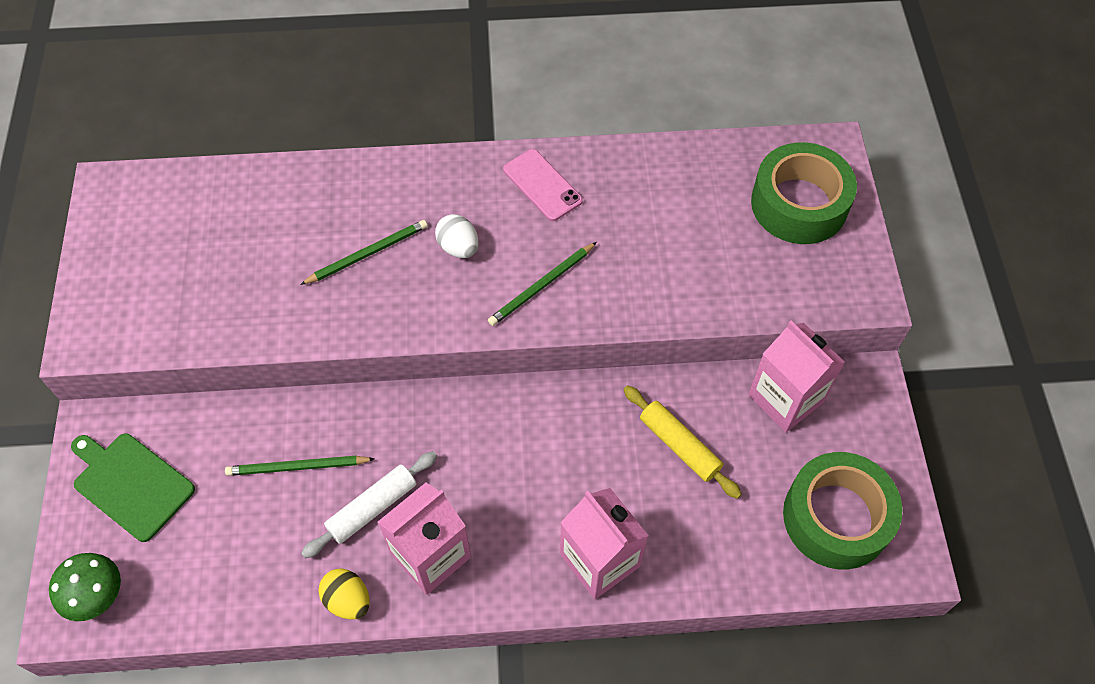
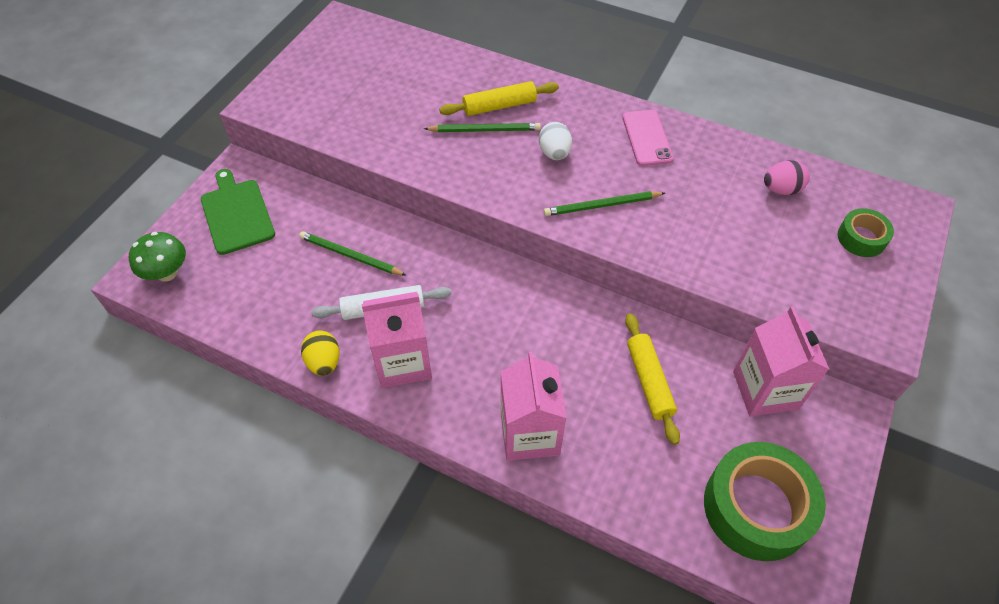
camera: 30 degrees right, 5 degrees down
(365, 217) = (499, 106): none -> yellow rolling pin
(702, 185) = (781, 189): none -> pink egg
(799, 204) = (861, 238): green tape -> green tape, size x0.52

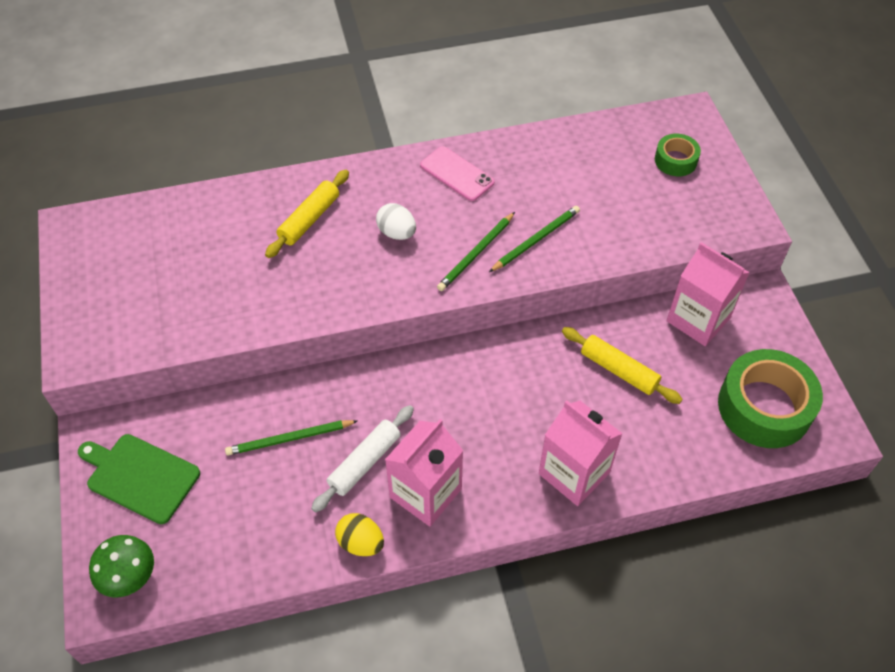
camera: 40 degrees left, 0 degrees up
(485, 130) = (318, 249): green pencil -> green pencil (536, 240)
(781, 189) = (591, 156): pink egg -> none

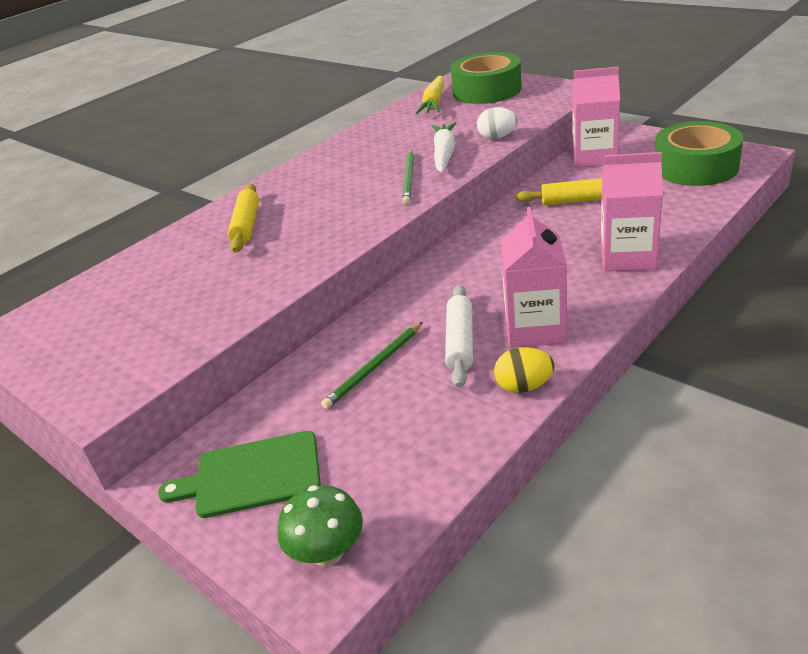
camera: 30 degrees left, 20 degrees down
(397, 233) = (331, 198): white egg -> white egg (497, 137)
(457, 174) = (341, 157): pink phone -> none
(536, 240) = (444, 154): green pencil -> white carrot
(610, 144) = (434, 103): none -> yellow carrot
(675, 160) = (487, 90): green tape -> green tape, size x1.93

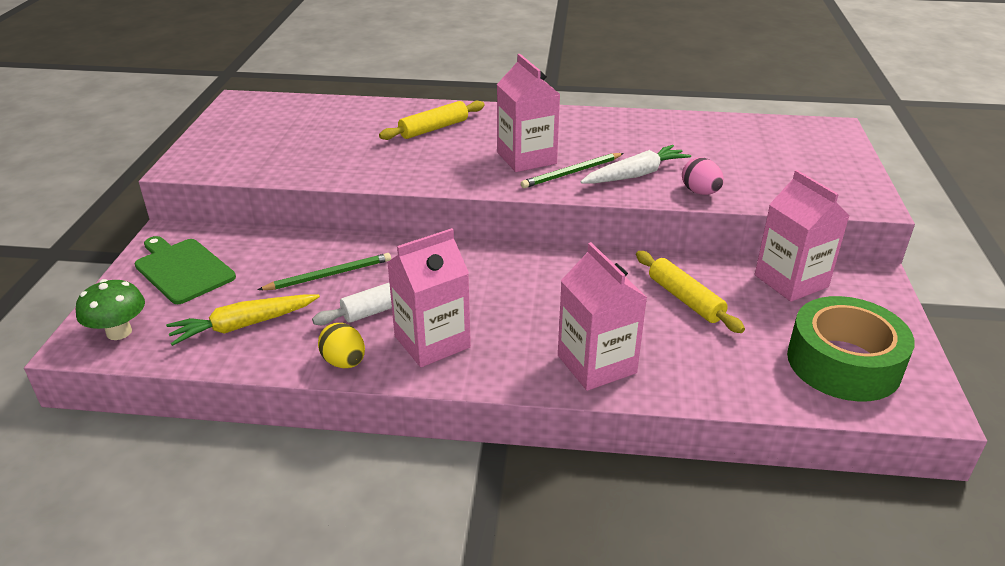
camera: 50 degrees right, 0 degrees up
(360, 192) = (526, 158): none -> pink carton
(374, 367) = (329, 275): green pencil -> green pencil turned 150 degrees clockwise
(434, 103) = (742, 132): yellow carrot -> yellow carrot (243, 325)
(487, 90) = (805, 151): green tape -> none
(497, 137) = (700, 192): white egg -> pink egg

